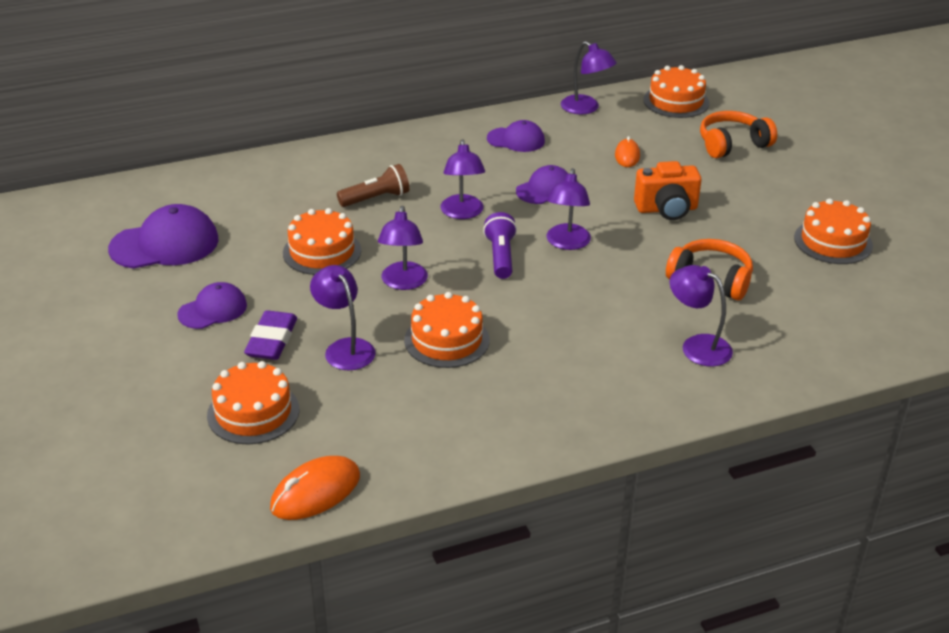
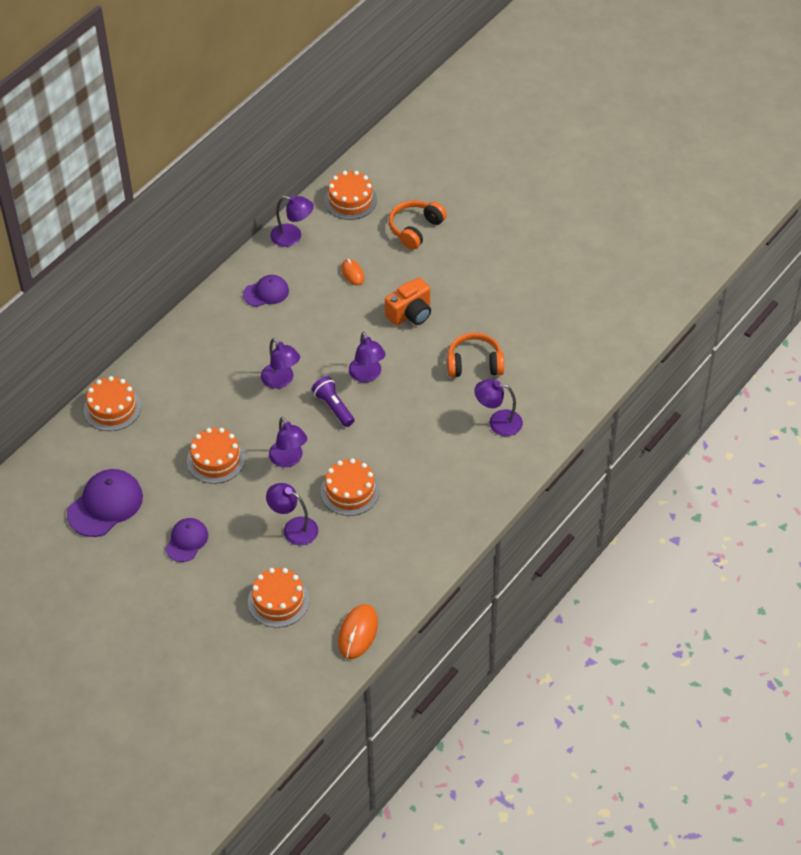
camera: 30 degrees left, 15 degrees up
(271, 340) = (244, 545): purple eraser -> none
(376, 198) = (213, 395): brown flashlight -> none
(545, 189) = (319, 332): purple cap -> none
(833, 241) = (529, 294): orange cake -> orange cake (112, 408)

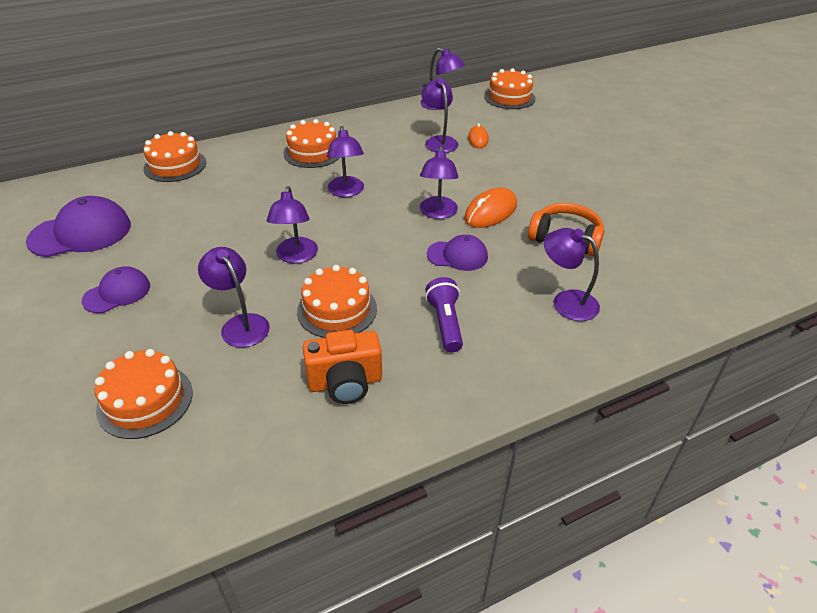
camera: 25 degrees right, 10 degrees down
(216, 459) = (223, 232): orange cake -> orange cake (313, 152)
(266, 292) = (387, 131): purple cap -> purple cap (457, 255)
(320, 289) = (439, 141): none -> purple lamp
(333, 407) = (381, 228): purple flashlight -> purple flashlight (445, 323)
(358, 633) = (203, 493): orange mouse -> orange mouse (490, 212)
(410, 314) = (517, 180): orange camera -> orange camera (345, 383)
(415, 229) = (559, 127): orange headphones -> none

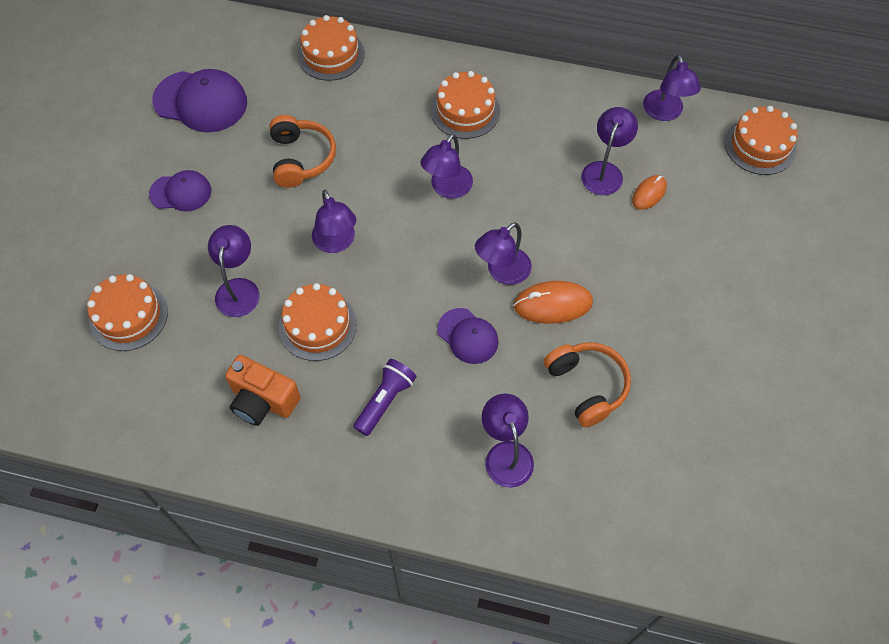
camera: 40 degrees right, 20 degrees up
(211, 226) = (301, 158): none -> orange headphones
(296, 256) = (336, 243): purple lamp -> purple lamp turned 60 degrees counterclockwise

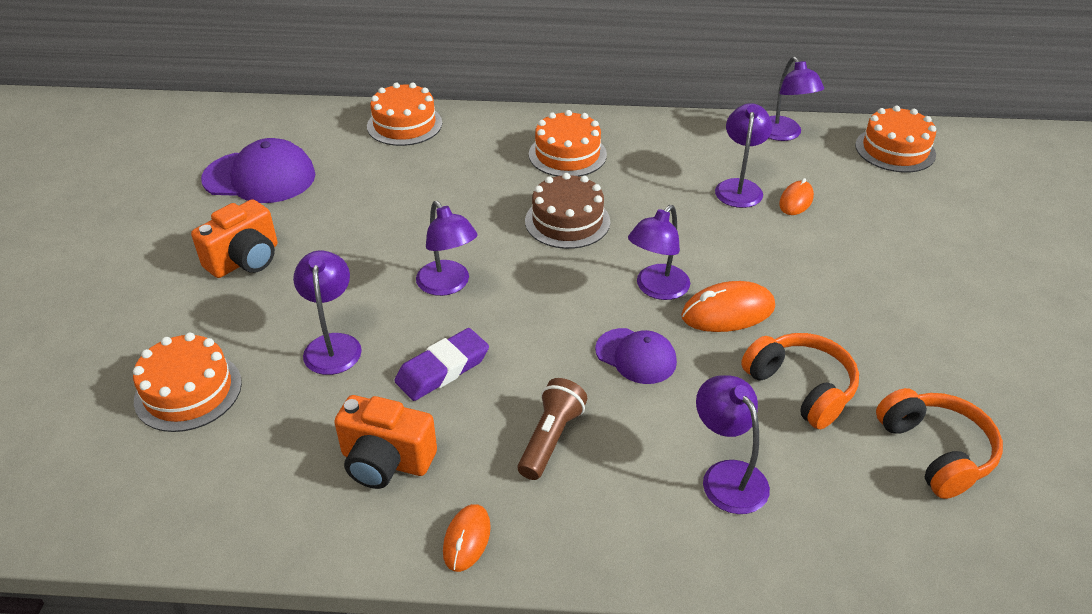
camera: 10 degrees left, 20 degrees down
(181, 192) = (245, 260): purple cap -> orange camera
(301, 158) = (388, 213): orange headphones -> orange headphones (935, 452)
(309, 474) = (467, 539): none -> orange mouse
(317, 325) = (442, 369): orange cake -> purple eraser
(385, 401) = (550, 439): purple flashlight -> brown flashlight
(447, 188) = (567, 221): purple lamp -> brown cake

